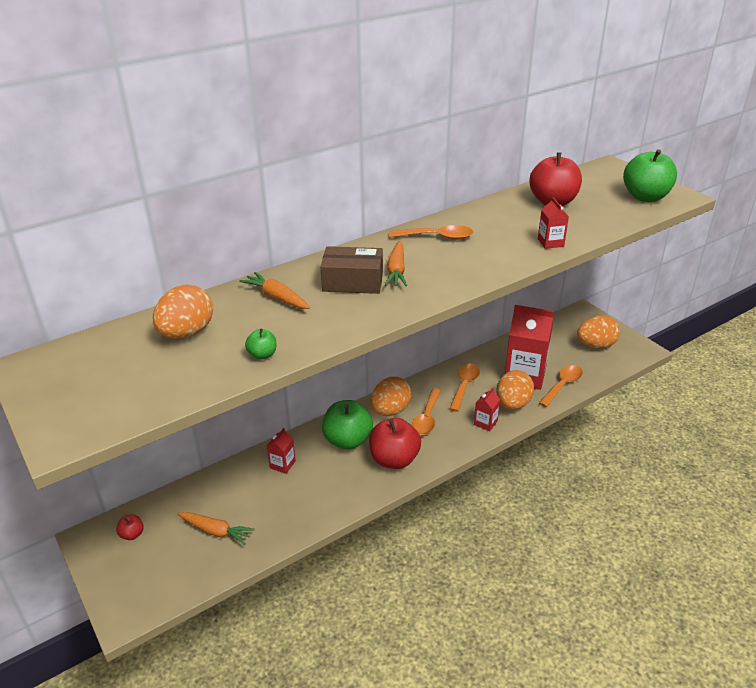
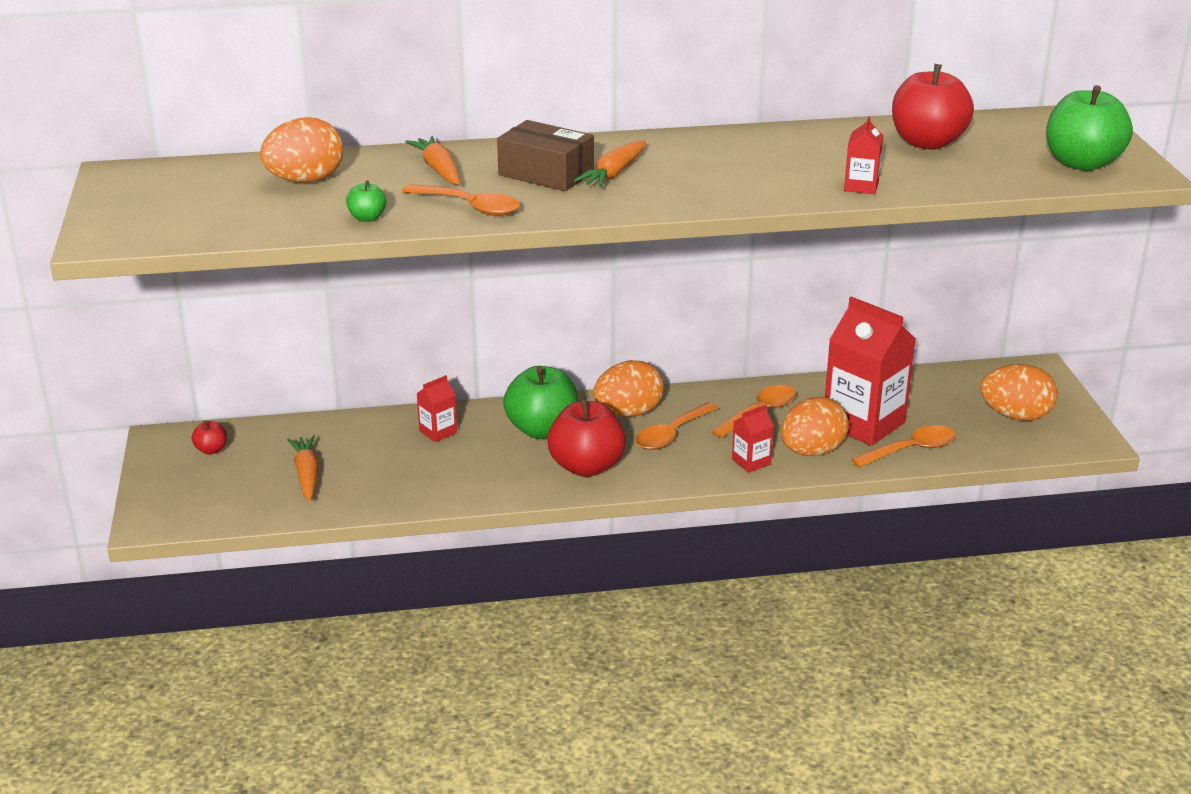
camera: 25 degrees right, 5 degrees down
(216, 531) = (307, 475): orange carrot -> orange carrot turned 150 degrees counterclockwise
(437, 237) = (709, 150): orange spoon -> orange spoon (470, 207)

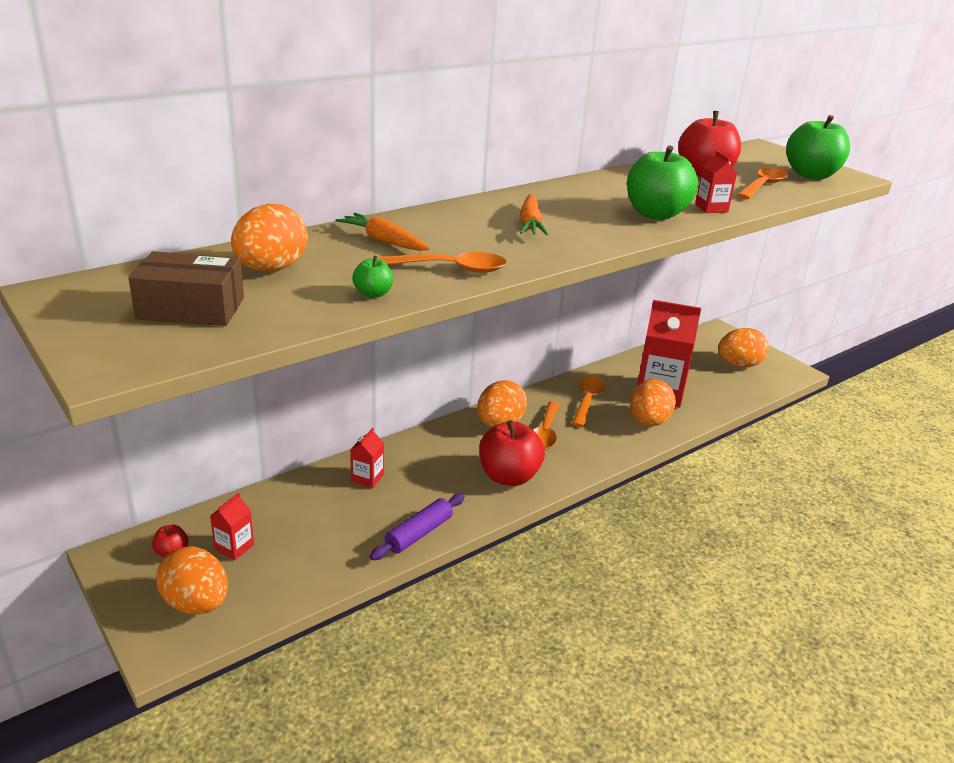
camera: 30 degrees left, 0 degrees up
(201, 495) = (196, 603): none -> orange egg
(307, 475) = (284, 551): orange carrot -> none
(444, 494) = (419, 534): none -> purple rolling pin
(542, 430) = (448, 454): green apple -> green apple (655, 214)
(546, 173) = (477, 231): brown box -> brown box (191, 308)
(751, 462) = (617, 440): red carton -> red carton (234, 547)
(911, 450) = (705, 404): orange spoon -> orange spoon (763, 186)

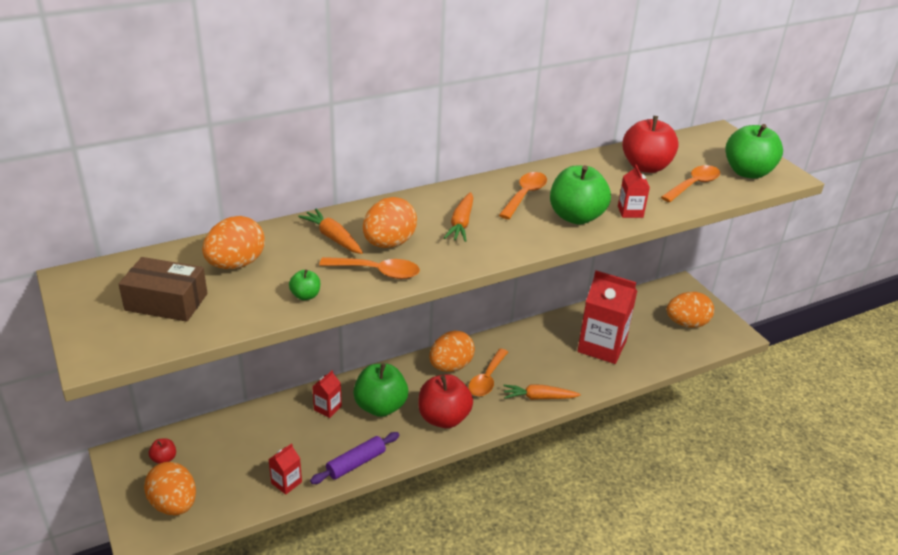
camera: 10 degrees right, 5 degrees up
(234, 547) = (211, 459): red carton -> red carton (286, 482)
(431, 471) = (380, 406): none -> green apple
(587, 400) = (534, 349): orange spoon -> orange spoon (525, 195)
(609, 446) = (539, 397): none -> orange carrot
(648, 422) = (581, 376): orange egg -> orange egg (389, 243)

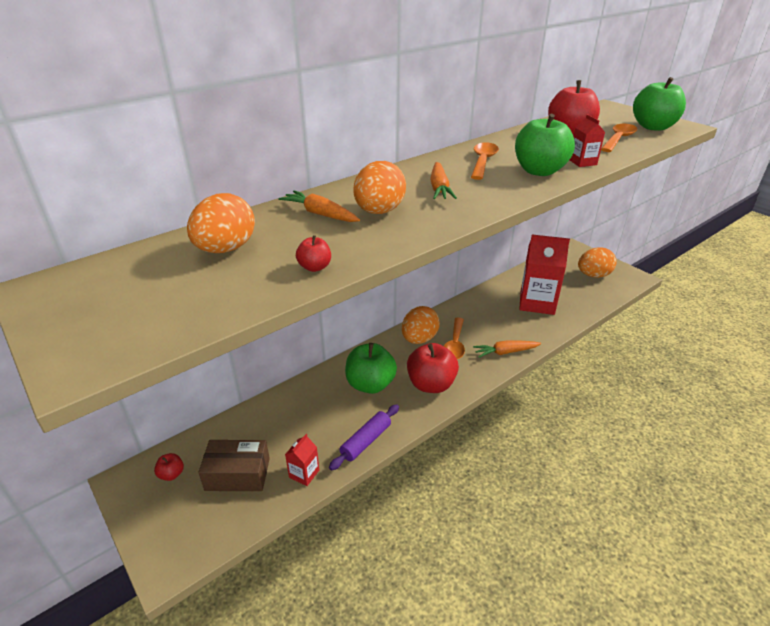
camera: 10 degrees left, 0 degrees up
(166, 302) = (156, 296): brown box -> brown box (237, 474)
(174, 504) = (193, 520): orange egg -> none
(305, 296) = (315, 267): green apple -> red apple
(327, 408) = (321, 394): red carton -> none
(377, 272) = (380, 236): orange spoon -> none

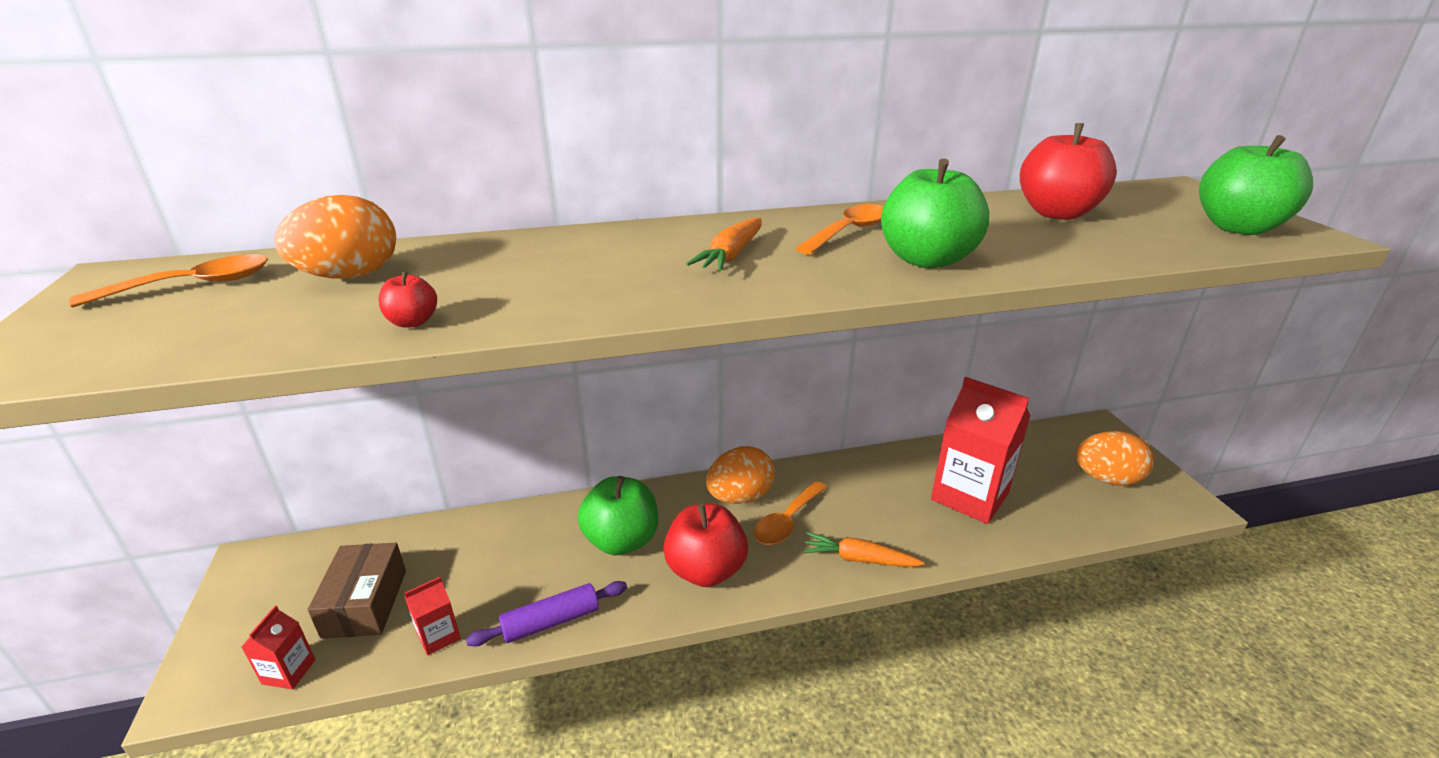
camera: 25 degrees right, 5 degrees down
(171, 474) = (299, 573): red apple -> none
(237, 474) = (365, 603): brown box -> brown box turned 60 degrees clockwise
(320, 214) = (521, 258): orange carrot -> none
(379, 211) = (601, 270): orange egg -> none
(582, 162) = (1024, 260): red carton -> red carton (289, 672)
(618, 139) = (1140, 236): orange spoon -> orange spoon (193, 285)

